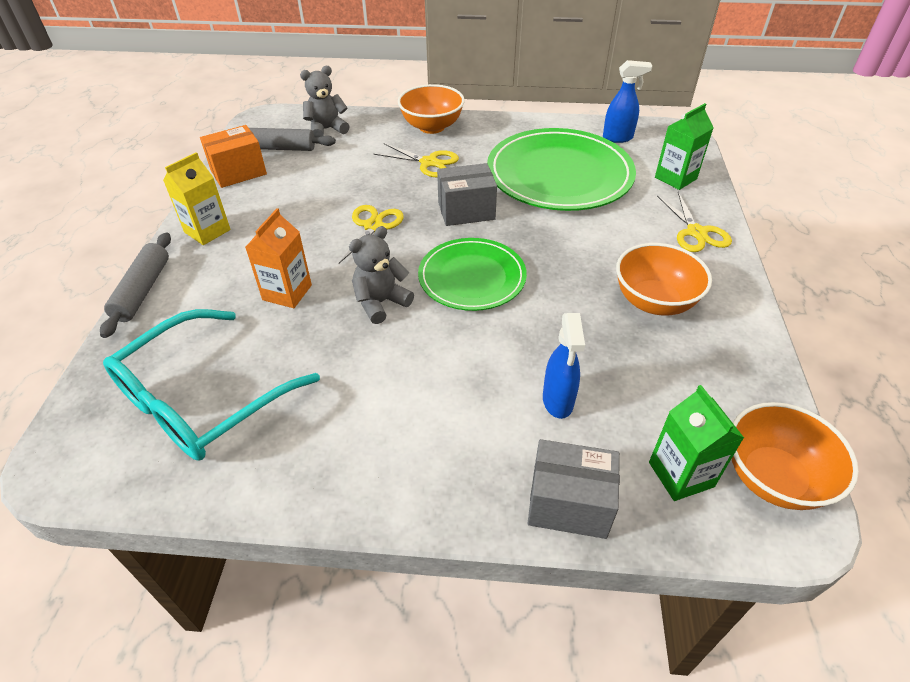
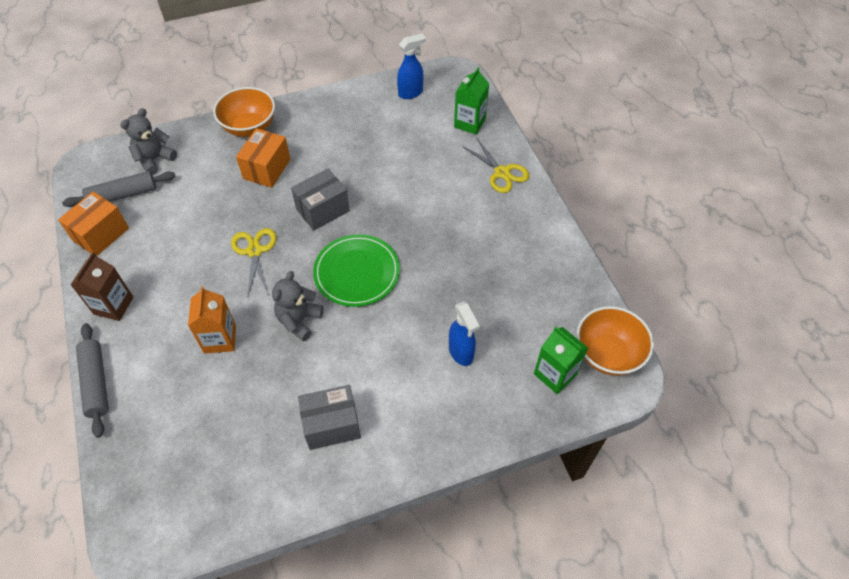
camera: 25 degrees left, 10 degrees up
(202, 399) = (210, 453): turquoise glasses -> none
(207, 231) = (113, 305): yellow carton -> brown carton
(428, 162) = (267, 169): yellow scissors -> orange box
(559, 174) = (380, 147): green plate -> none
(569, 504) = (497, 422): grey box -> grey box (332, 425)
(654, 301) = (494, 246): orange bowl -> none

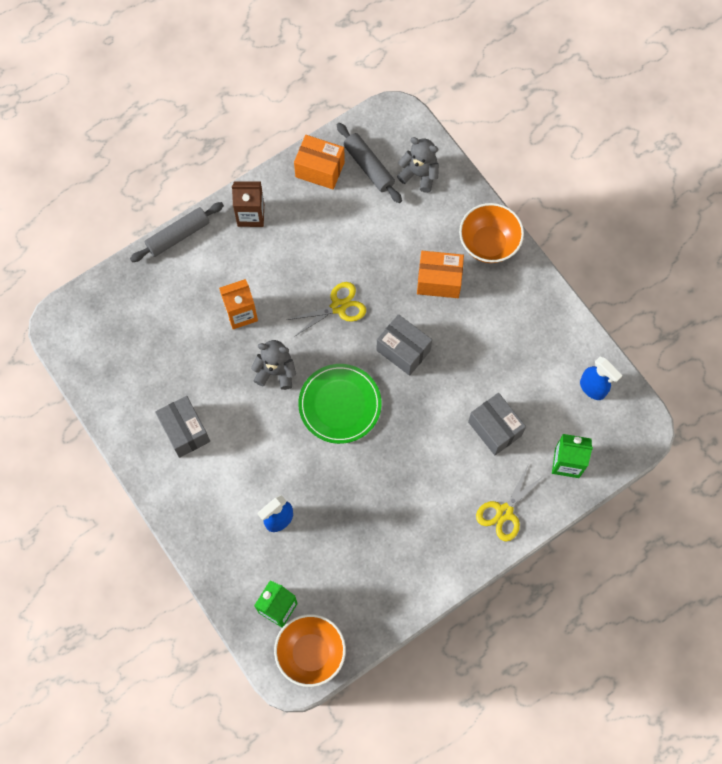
camera: 75 degrees right, 15 degrees up
(423, 162) = (494, 429): none -> grey box

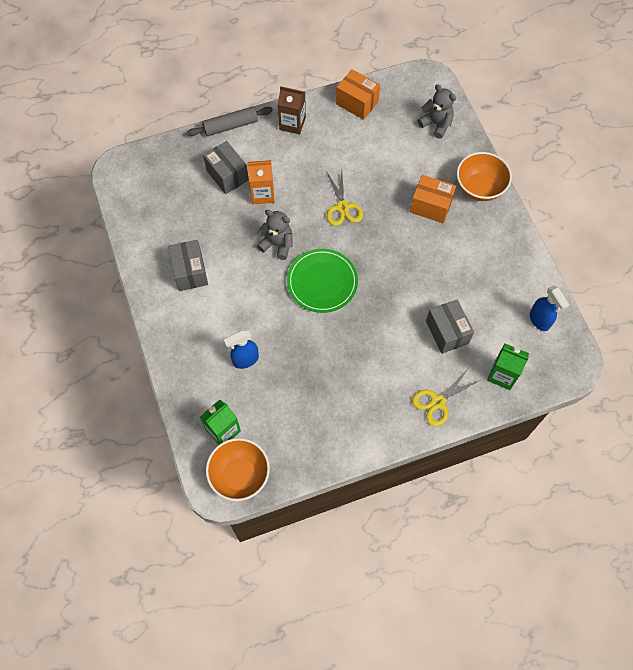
camera: 15 degrees right, 5 degrees down
(338, 307) = (342, 207): yellow scissors -> yellow scissors turned 90 degrees clockwise
(368, 166) = (396, 109): grey rolling pin -> none
(403, 350) = (386, 253): grey box -> grey box (227, 175)

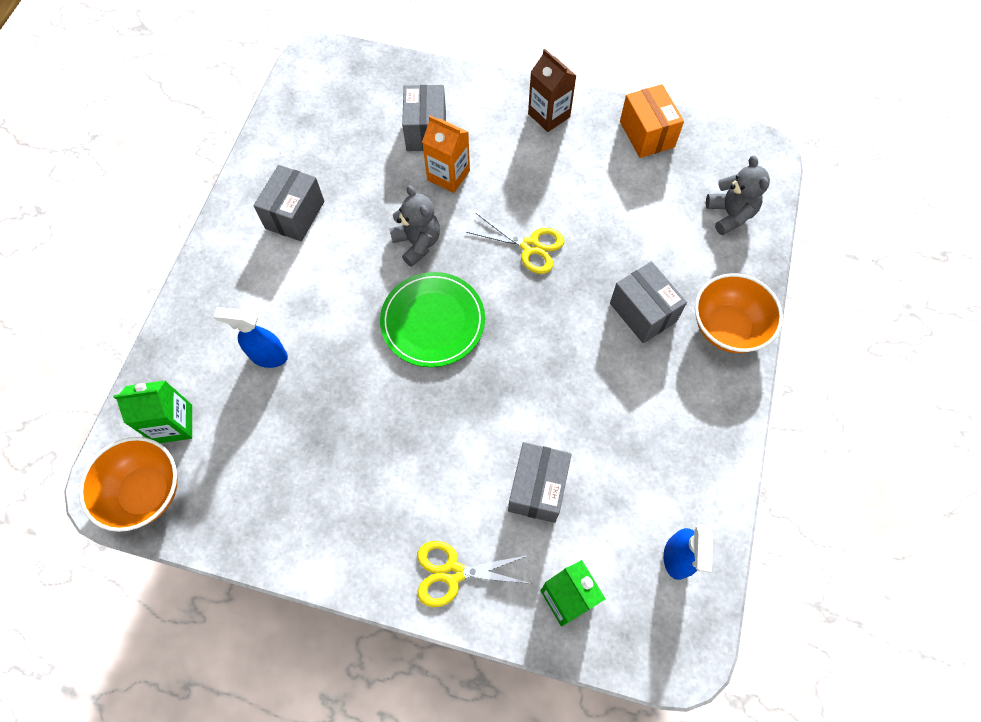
camera: 35 degrees right, 0 degrees up
(230, 126) = (475, 79): grey rolling pin -> none
(342, 207) = (530, 246): yellow scissors -> yellow scissors turned 90 degrees counterclockwise
(430, 206) = (642, 312): orange box -> grey box

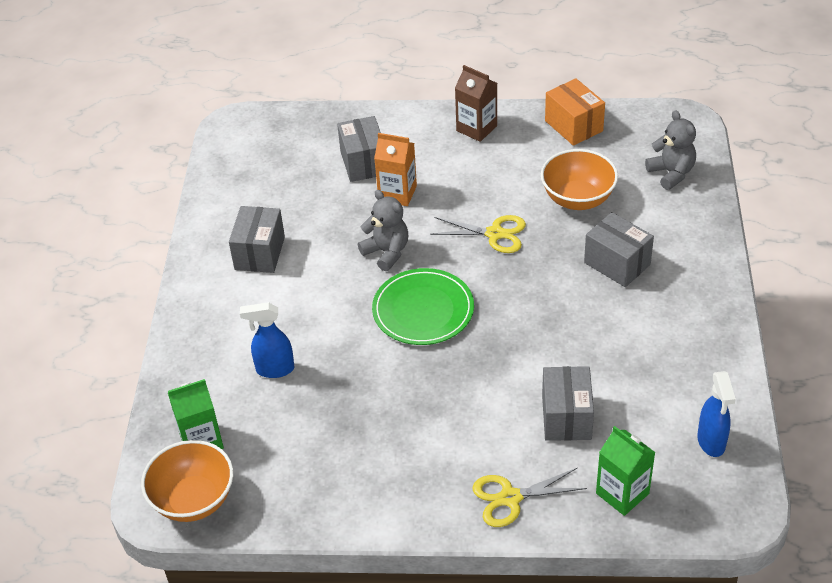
camera: 10 degrees left, 20 degrees down
(727, 327) = (698, 260): orange bowl -> orange bowl (577, 199)

